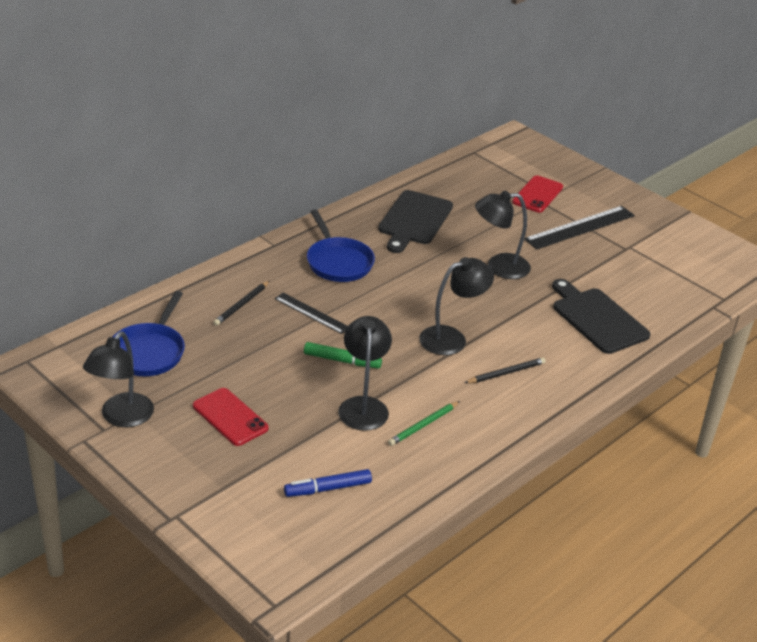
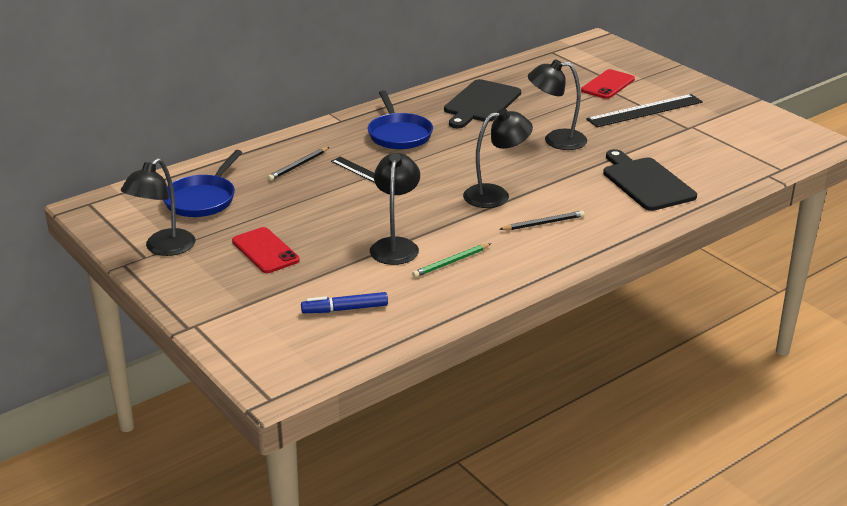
camera: 10 degrees right, 5 degrees down
(342, 361) = (383, 210): green marker -> none

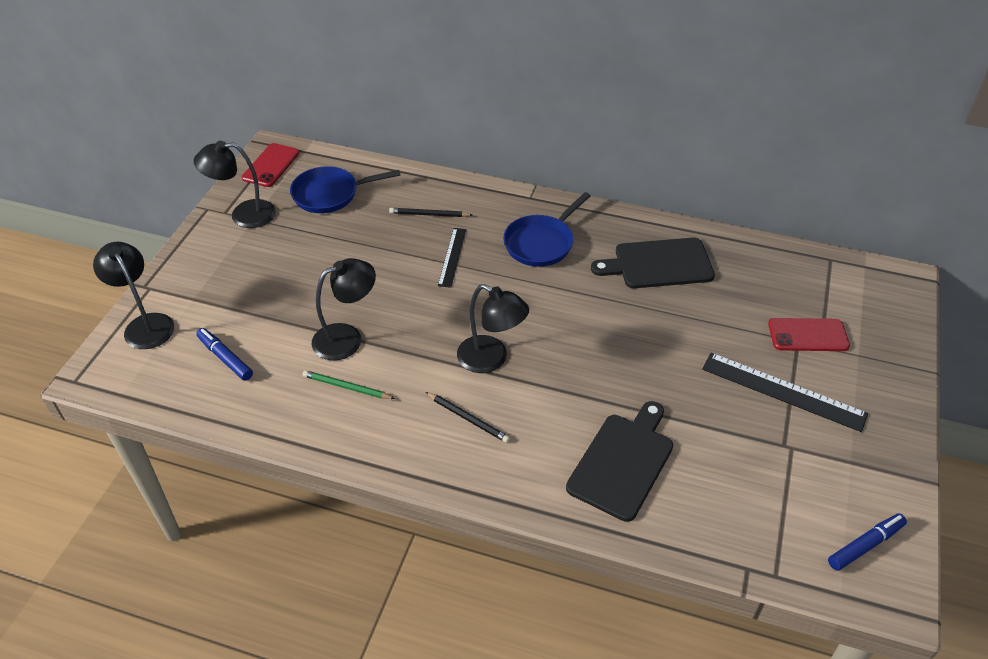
camera: 55 degrees right, 15 degrees up
(265, 251) = (280, 268): red phone -> red phone (271, 165)
(556, 140) = (640, 352): black lamp -> black lamp (145, 324)
(784, 135) = (865, 545): none -> blue marker

